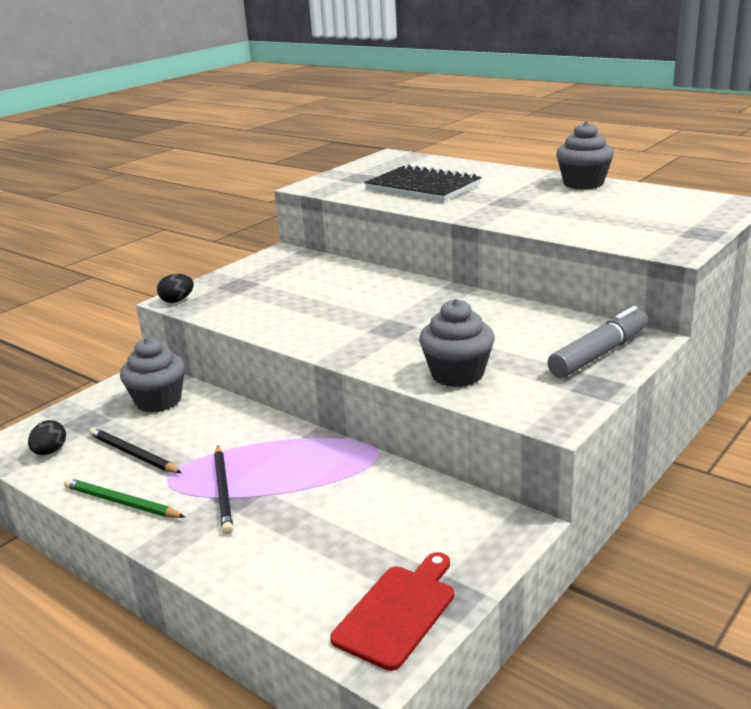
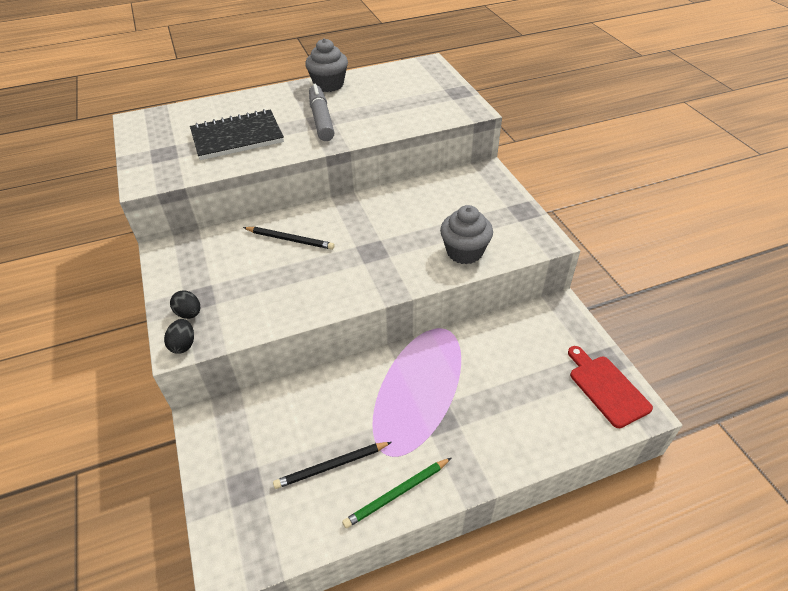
camera: 60 degrees left, 20 degrees up
(50, 452) = (274, 527): black egg -> black egg (189, 313)
(158, 401) = (261, 423): grey cupcake -> none
(223, 491) = (429, 425): black pencil -> black pencil (290, 239)
(599, 354) = (489, 192): grey marker -> grey marker (321, 119)

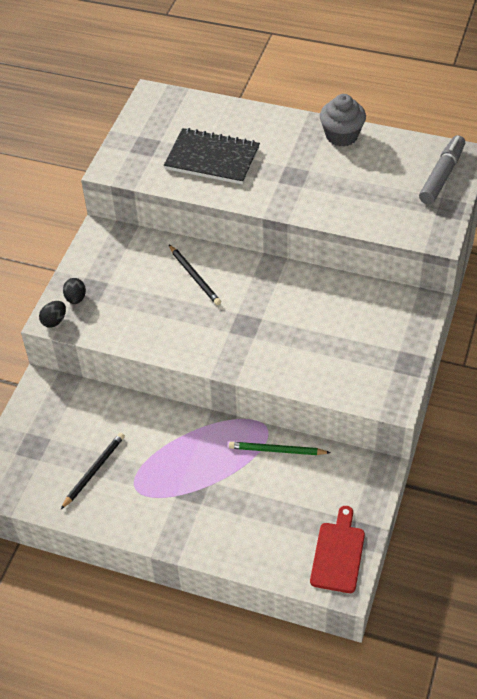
camera: 40 degrees right, 5 degrees up
(321, 119) = (296, 175): grey marker -> grey marker (442, 175)
(331, 466) = (94, 471): black pencil -> black pencil turned 105 degrees clockwise
(397, 494) = (117, 517): green pencil -> green pencil (277, 450)
(464, 252) = (315, 370): grey cupcake -> none

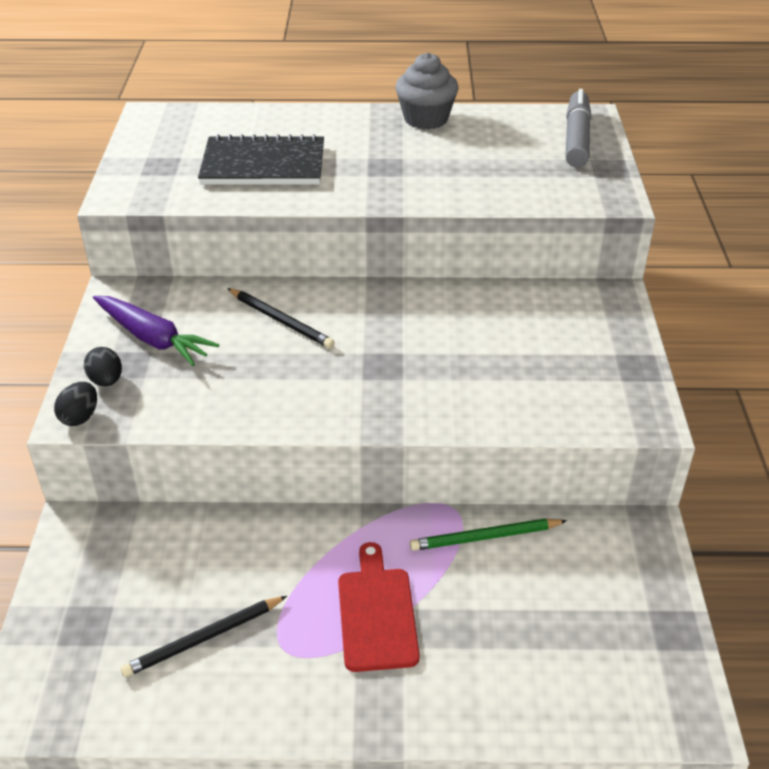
camera: 20 degrees left, 10 degrees down
(94, 471) = (204, 638): black pencil -> black pencil turned 135 degrees counterclockwise
(112, 273) = (153, 338): none -> purple carrot
(338, 554) = (654, 668): red cutting board -> red cutting board (377, 613)

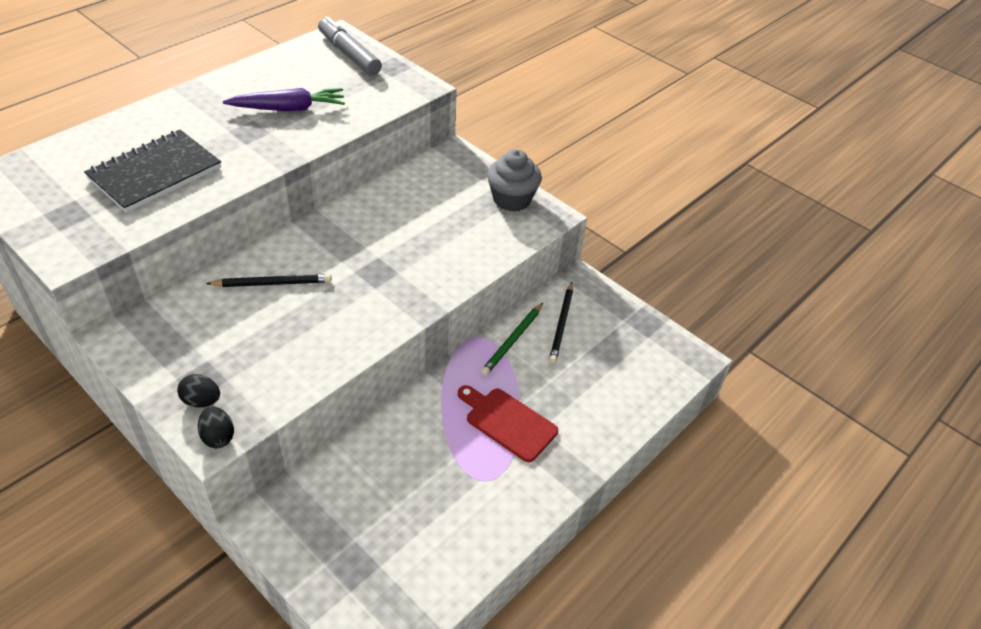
camera: 50 degrees left, 5 degrees up
(153, 338) = (195, 351): purple carrot -> purple carrot (289, 108)
(204, 638) = (434, 512): black pencil -> black pencil (561, 324)
(426, 119) = (231, 83): grey cupcake -> grey cupcake (512, 199)

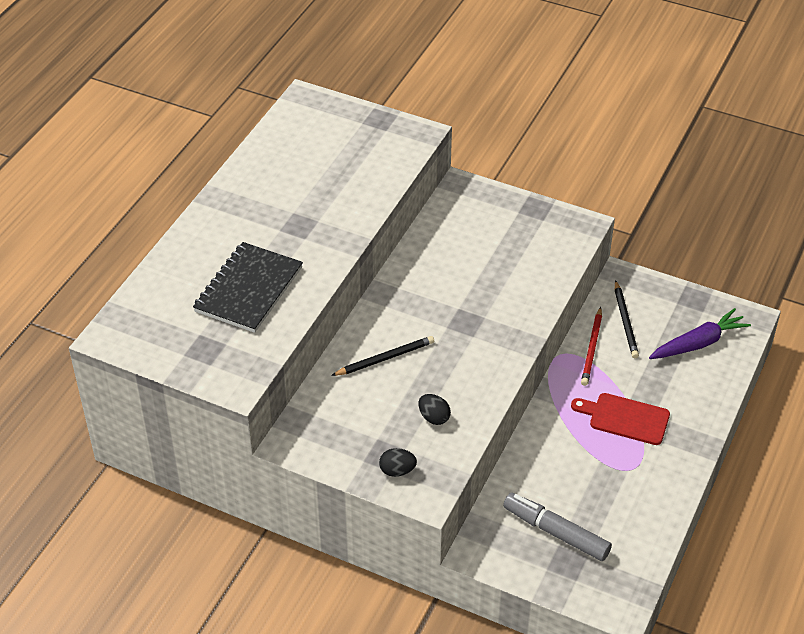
camera: 15 degrees left, 0 degrees up
(218, 437) = (430, 493): black egg -> black egg (434, 417)
(289, 108) = (317, 191): purple carrot -> purple carrot (698, 343)
(349, 54) = (331, 117): grey marker -> grey marker (556, 532)
(512, 199) = (541, 219): grey cupcake -> none
(513, 340) = (592, 348): green pencil -> red pencil

